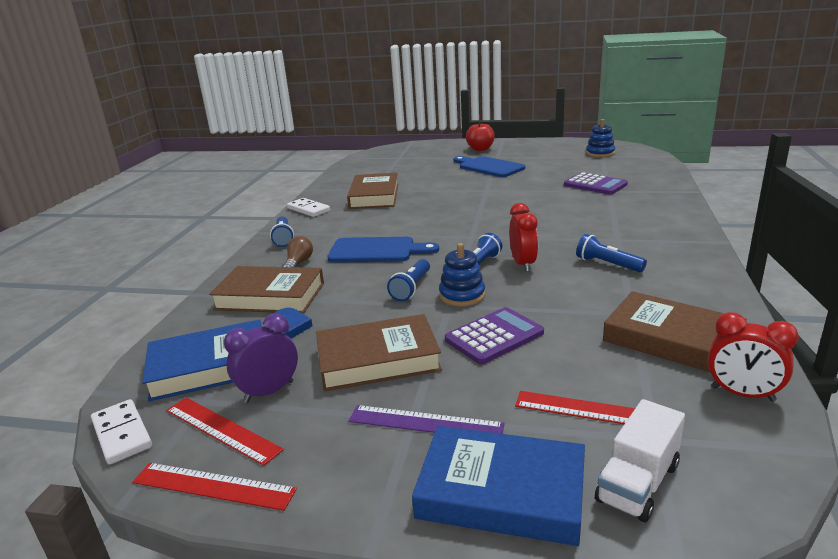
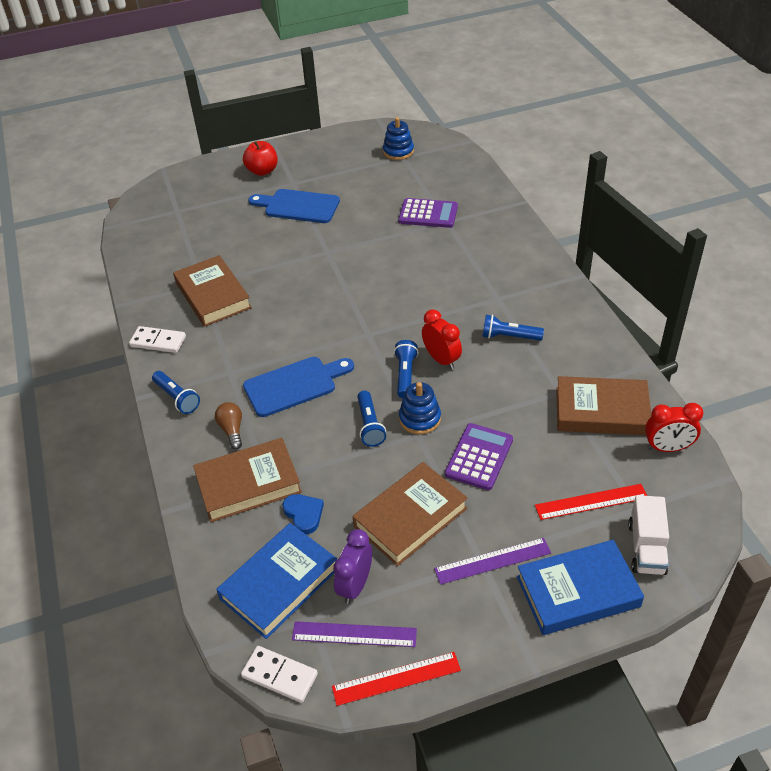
camera: 30 degrees left, 20 degrees up
(222, 429) = (354, 634): red ruler -> purple ruler

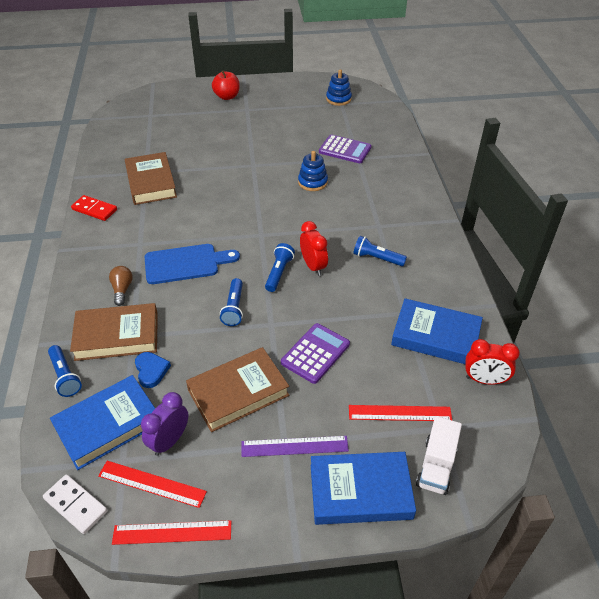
camera: 10 degrees right, 0 degrees up
(158, 341) = (94, 209): white domino -> red domino
(177, 398) = (90, 256): blue flashlight -> blue flashlight (65, 376)
(298, 206) = (244, 127): blue cutting board -> none
(354, 634) = (152, 484): purple ruler -> red ruler
(420, 419) = (277, 311): blue stacking toy -> blue stacking toy (312, 182)
(601, 411) = (435, 336): brown book -> blue book

